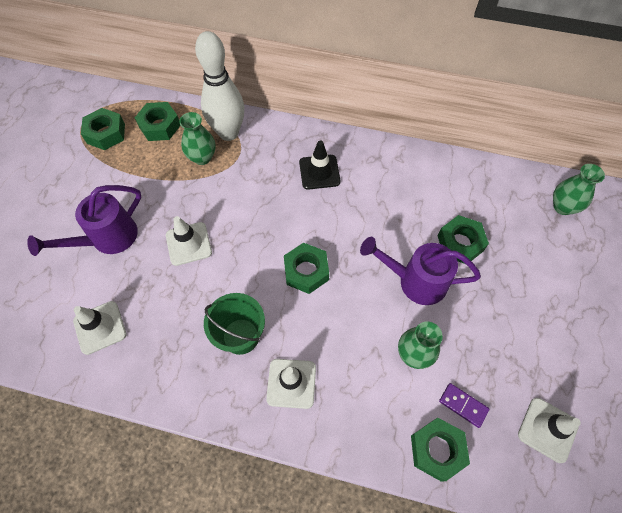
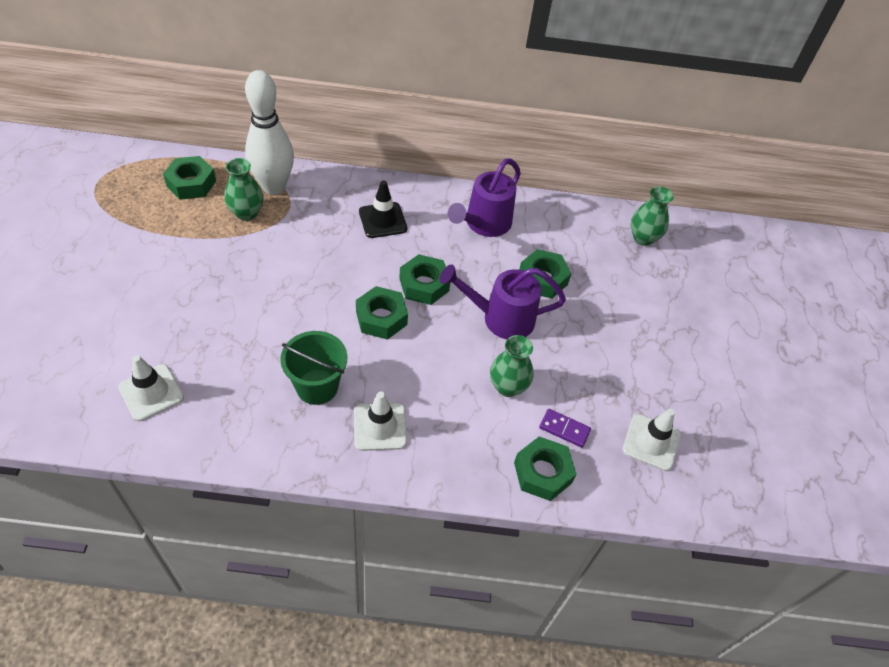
camera: 15 degrees left, 10 degrees down
(106, 133) = (127, 194): green nut -> green nut (424, 285)
(107, 239) = (146, 302): purple watering can -> purple watering can (484, 224)
(188, 244) = (244, 300): white traffic cone -> none

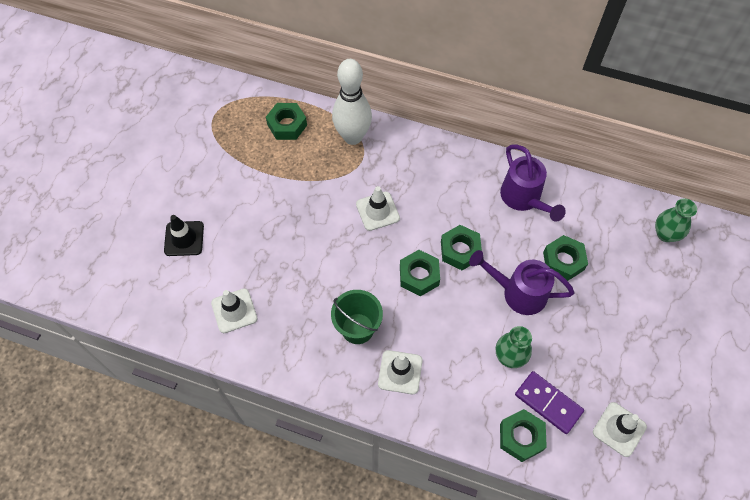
camera: 20 degrees right, 10 degrees up
(246, 213) = (327, 160): green vase -> none
(318, 258) = (377, 211): none -> white traffic cone
(382, 220) = (437, 182): black traffic cone -> black traffic cone (184, 238)
(484, 224) = (524, 199): purple watering can -> purple watering can turned 75 degrees counterclockwise
(564, 429) = (548, 403): purple domino -> purple domino, size x1.61

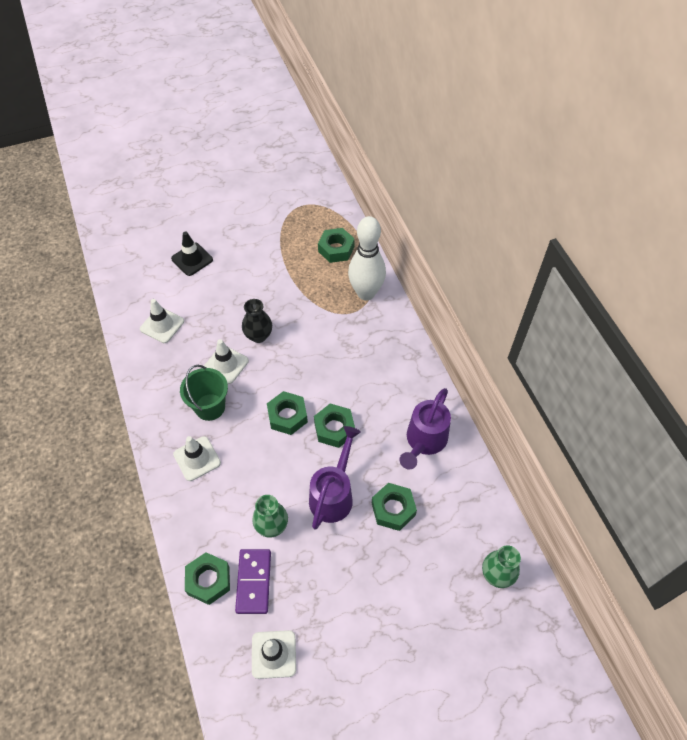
camera: 50 degrees right, 5 degrees down
(320, 243) = (258, 336): none -> black vase
(377, 211) = (318, 352): white traffic cone -> white traffic cone (226, 364)
(518, 292) = (333, 494): purple watering can -> purple watering can turned 45 degrees clockwise

